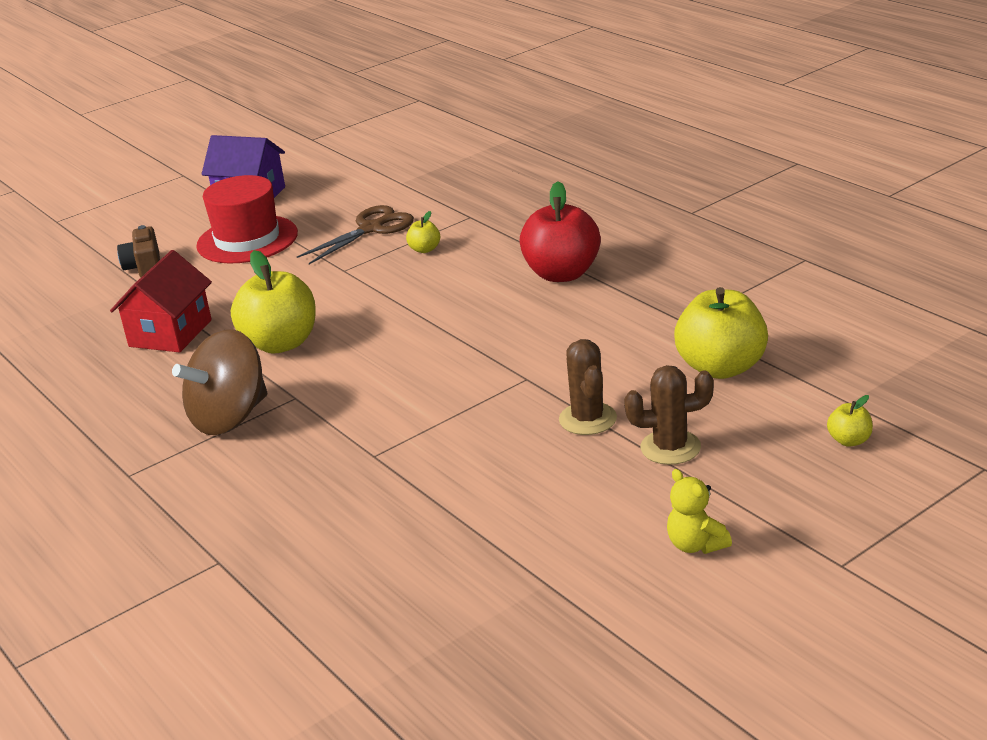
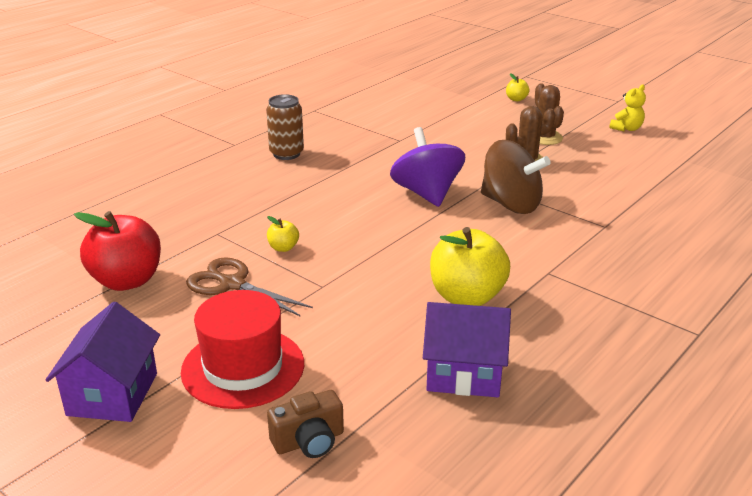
camera: 105 degrees left, 0 degrees up
(170, 333) = (464, 373): red house -> purple house
(230, 417) = (592, 299): brown spinning top -> brown spinning top (511, 204)
(513, 333) = (427, 193): none -> purple spinning top
(562, 274) = (333, 183): red apple -> red apple (127, 280)
(655, 244) = (286, 154): none -> brown can
(721, 367) = (454, 128): yellow apple -> none

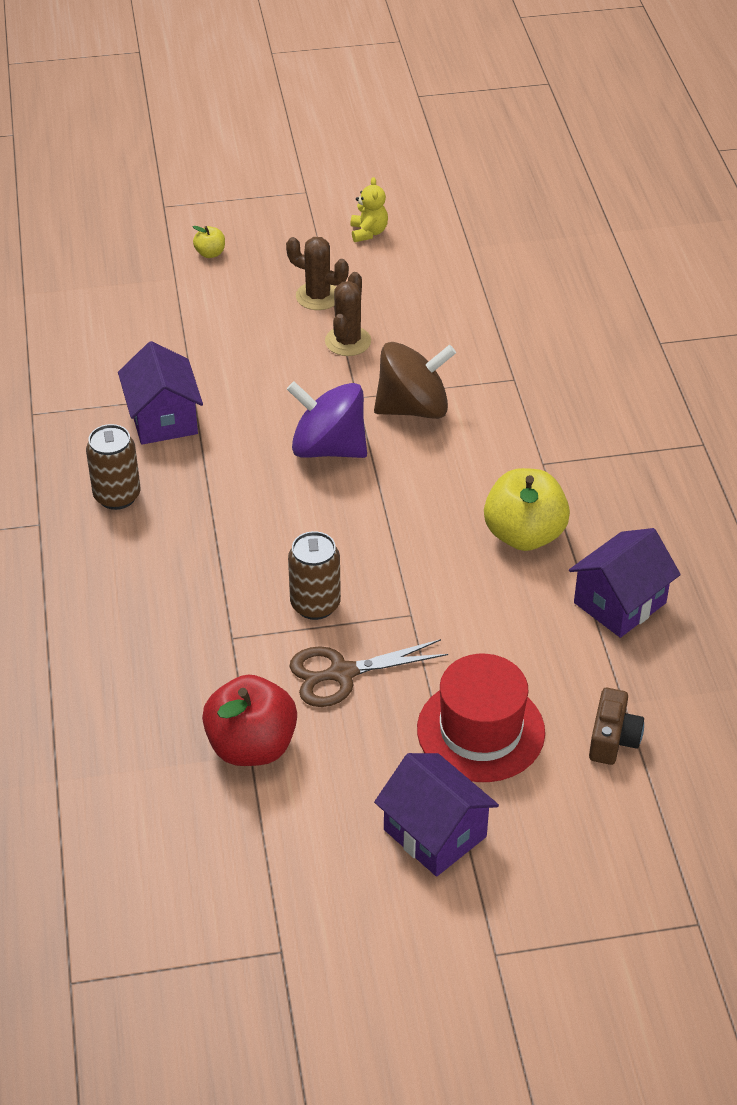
camera: 50 degrees left, 15 degrees up
(283, 248) = (315, 604): yellow apple -> brown can
(367, 140) = (163, 419): none -> purple house

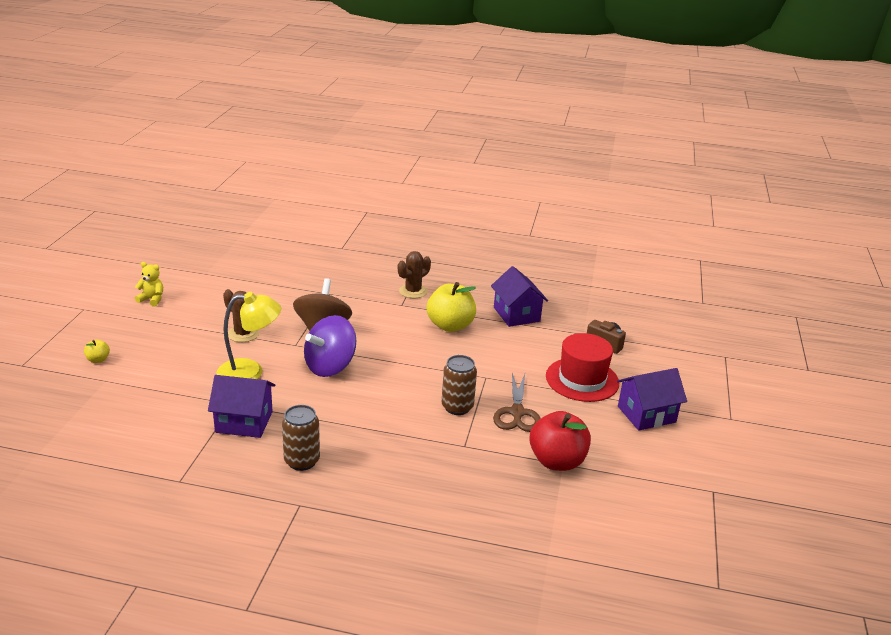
camera: 70 degrees left, 15 degrees down
(267, 382) = (250, 372): none -> yellow lamp
(318, 296) = (190, 332): brown cactus -> brown cactus (413, 291)

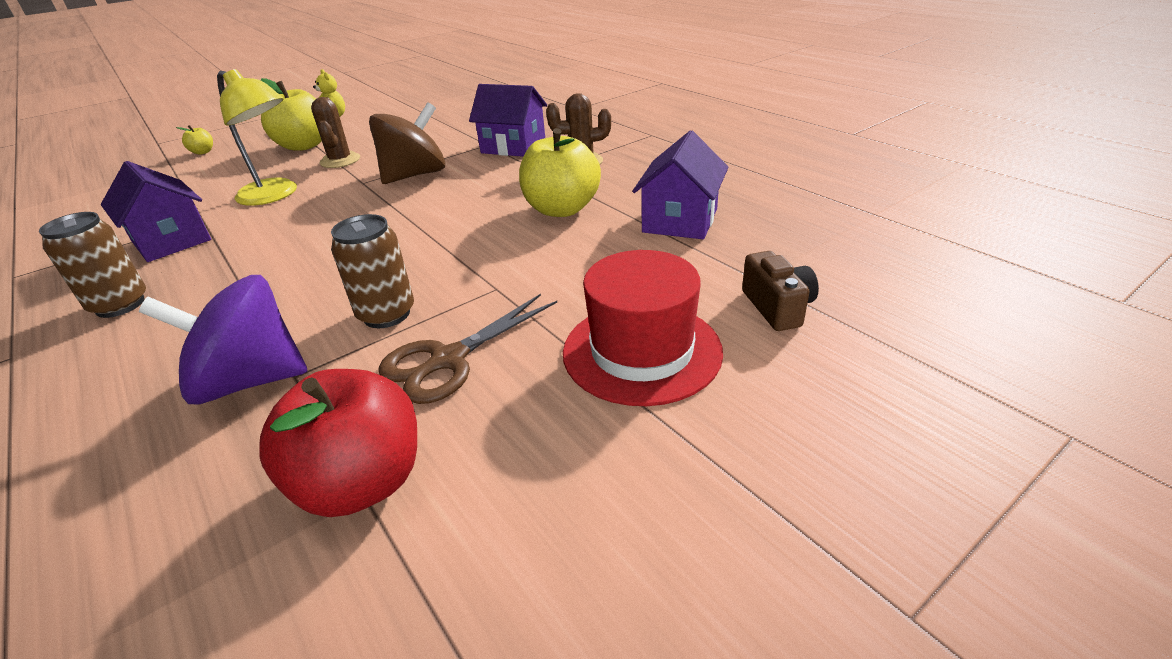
camera: 45 degrees right, 5 degrees up
(184, 330) = (304, 146): none -> yellow apple
(330, 366) = (349, 213): purple spinning top -> purple spinning top (250, 381)
(646, 414) = (678, 480): purple house -> purple house (513, 146)

